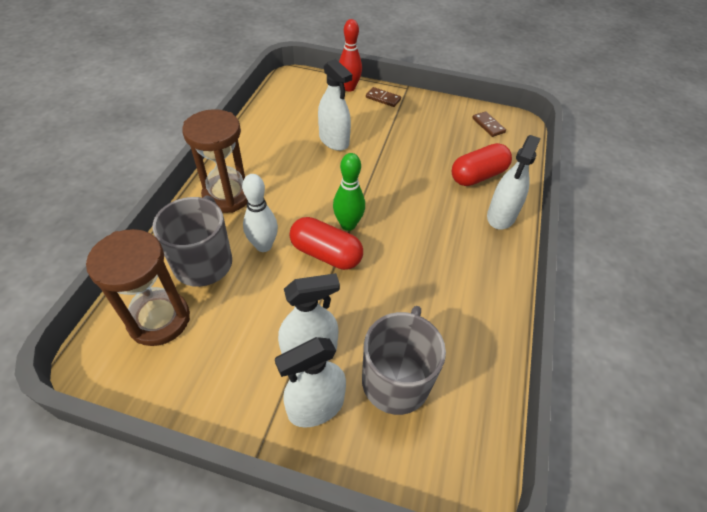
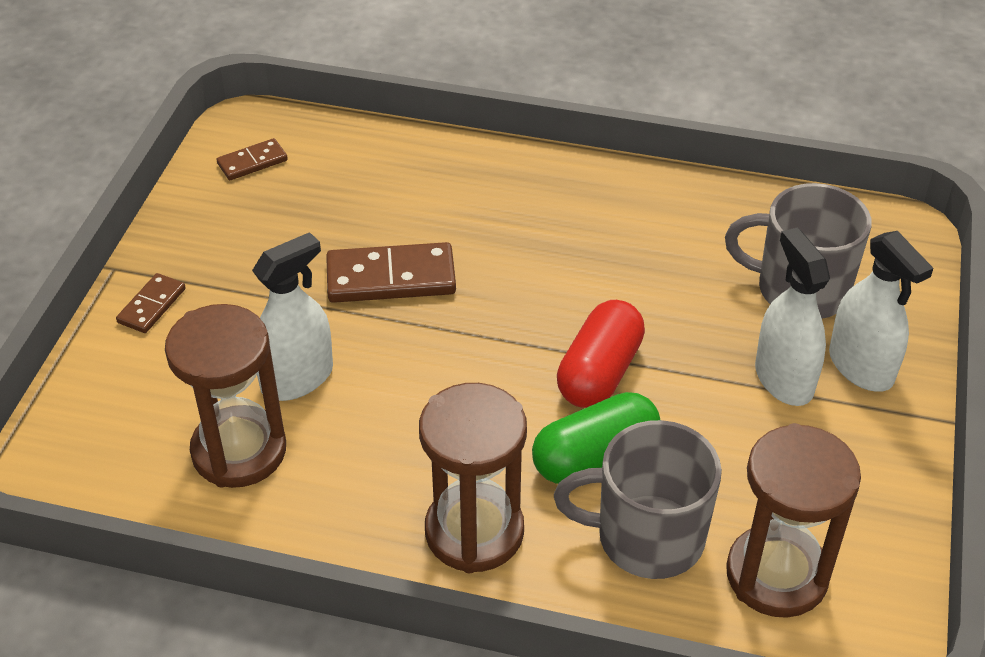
camera: 90 degrees left, 5 degrees down
(263, 246) = (595, 457): white bowling pin -> green capsule
(293, 124) = (239, 451): none -> brown hourglass
(348, 225) = (530, 347): green bowling pin -> none
(349, 88) = (104, 362): red bowling pin -> none
(403, 172) = (391, 277): none -> brown domino
(478, 176) = (394, 186): red capsule -> none
(501, 216) = (487, 168): white spray bottle -> none

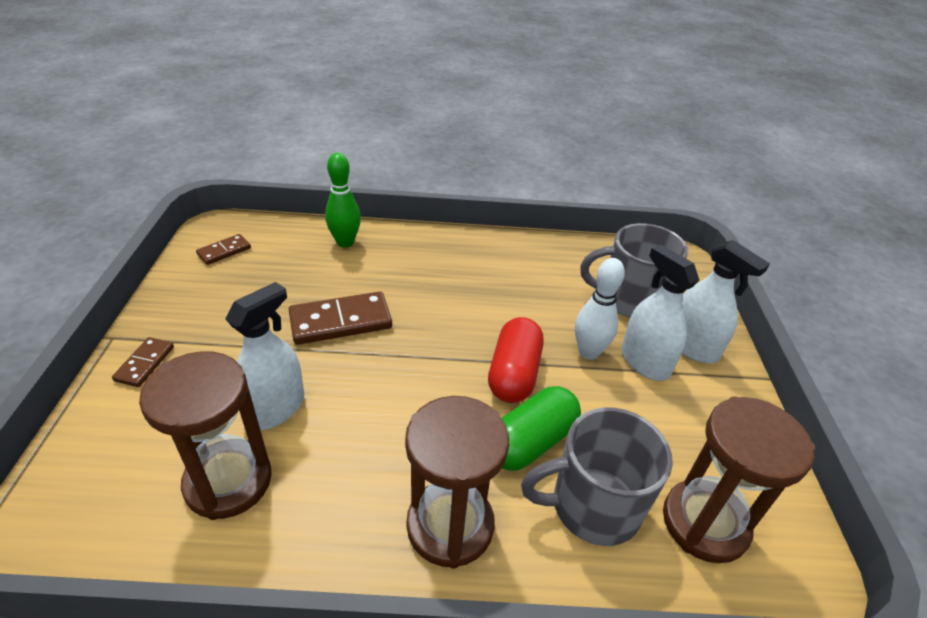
camera: 15 degrees left, 5 degrees down
(415, 163) = (345, 242): none -> green bowling pin
(710, 357) = (588, 352): none -> white bowling pin

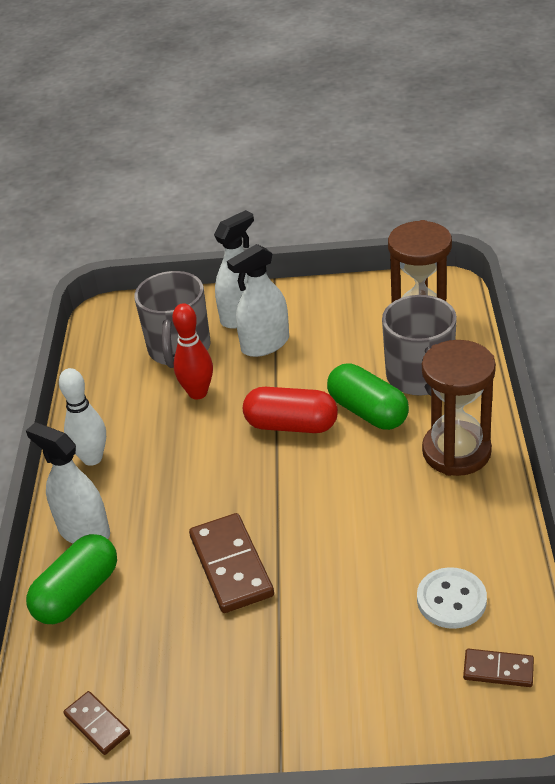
camera: 85 degrees left, 0 degrees up
(145, 363) = (320, 728): brown domino -> brown domino (498, 670)
(228, 481) = (451, 600): brown hourglass -> white button
(275, 409) = (364, 590): white spray bottle -> white spray bottle (84, 531)
(345, 242) = (77, 593): green bowling pin -> green capsule
(566, 310) = (198, 393): none -> red bowling pin
(588, 352) = (257, 378): white bowling pin -> white bowling pin (92, 458)

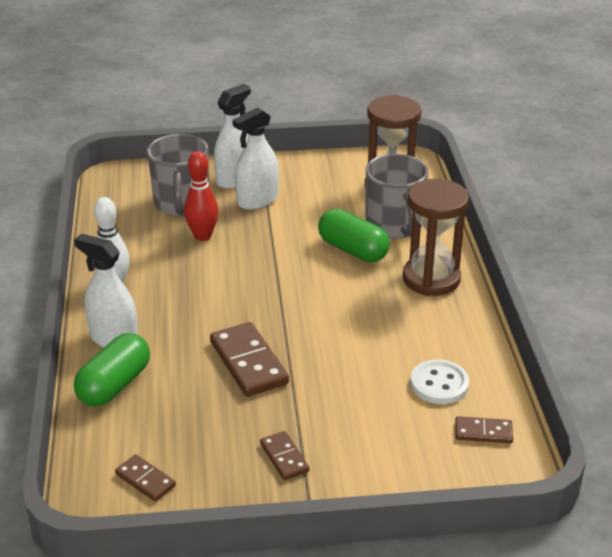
camera: 10 degrees left, 5 degrees down
(258, 699) = (284, 457): none -> brown domino
(291, 425) = (288, 260): red capsule -> none

